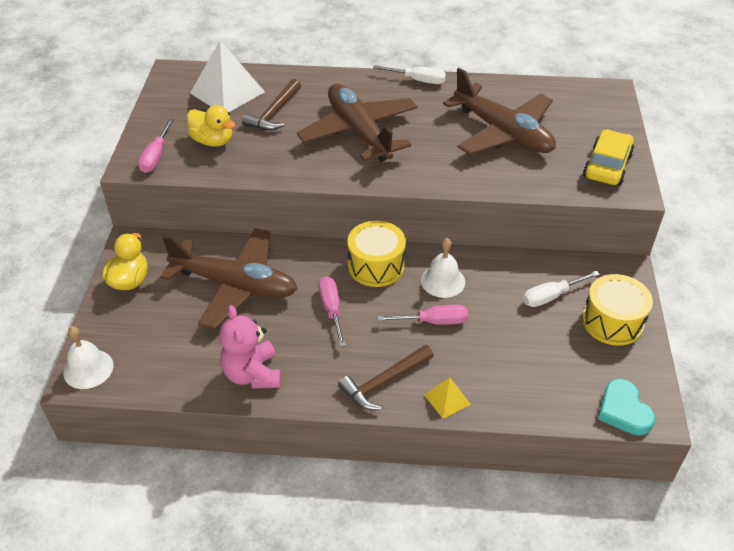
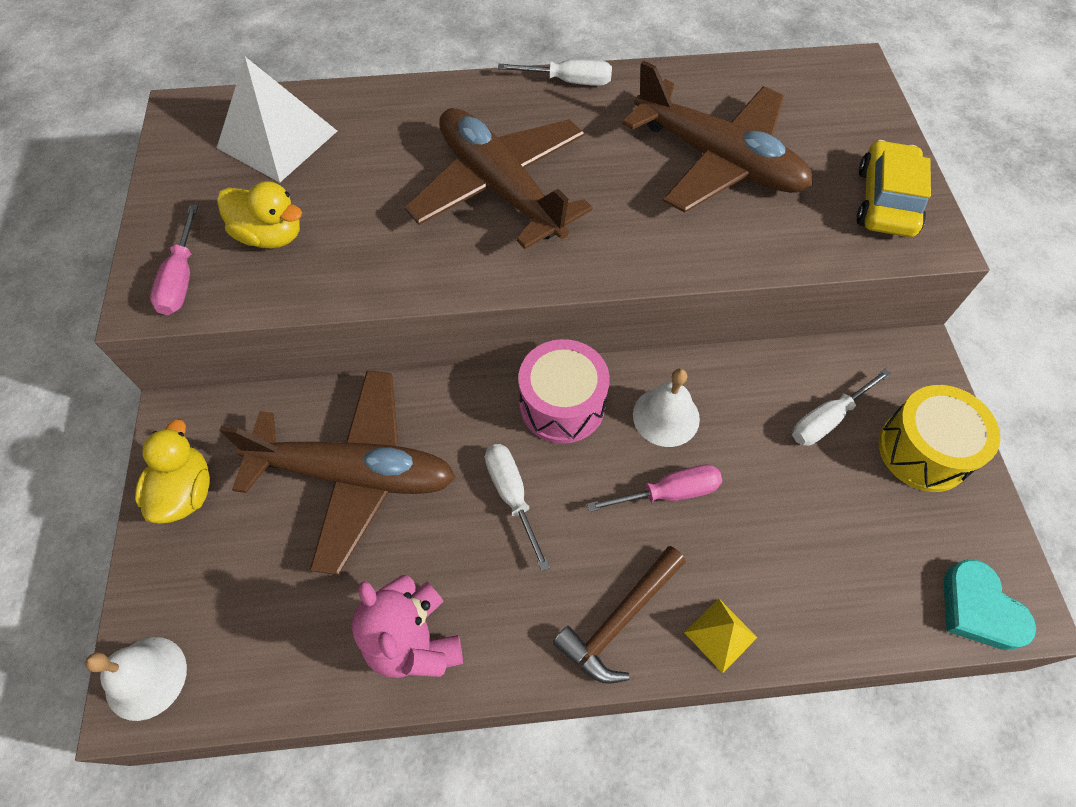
camera: 10 degrees left, 15 degrees up
(274, 113) = (360, 169): brown hammer -> none
(332, 309) = (512, 496): pink screwdriver -> white screwdriver
(376, 266) = (562, 404): yellow drum -> pink drum

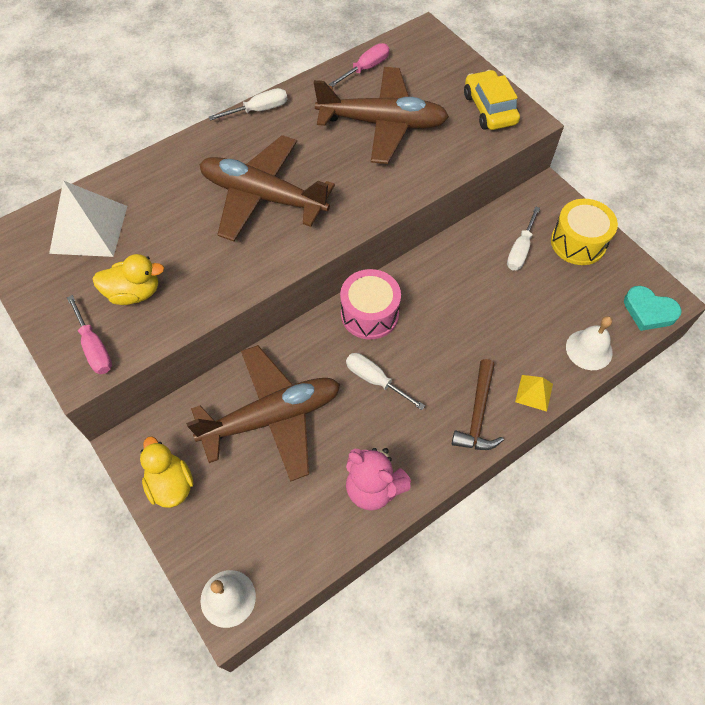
camera: 30 degrees left, 0 degrees up
(666, 416) = (433, 291): white bell -> white bell (589, 349)
(668, 493) = (461, 333): pink screwdriver -> pink screwdriver (365, 69)

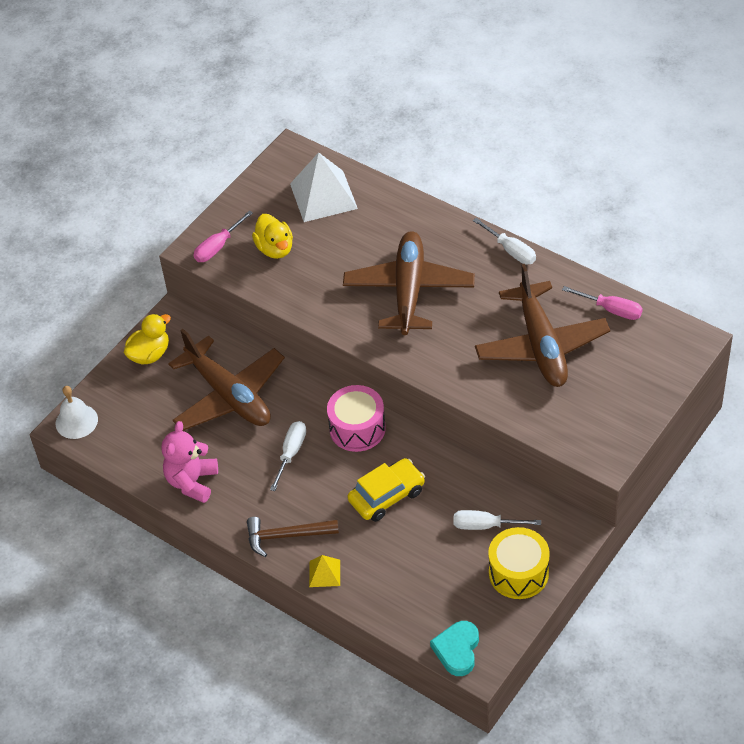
camera: 75 degrees right, 10 degrees down
(489, 109) = (607, 423): yellow car -> yellow car (387, 496)
(589, 349) = (389, 607): white bell -> none

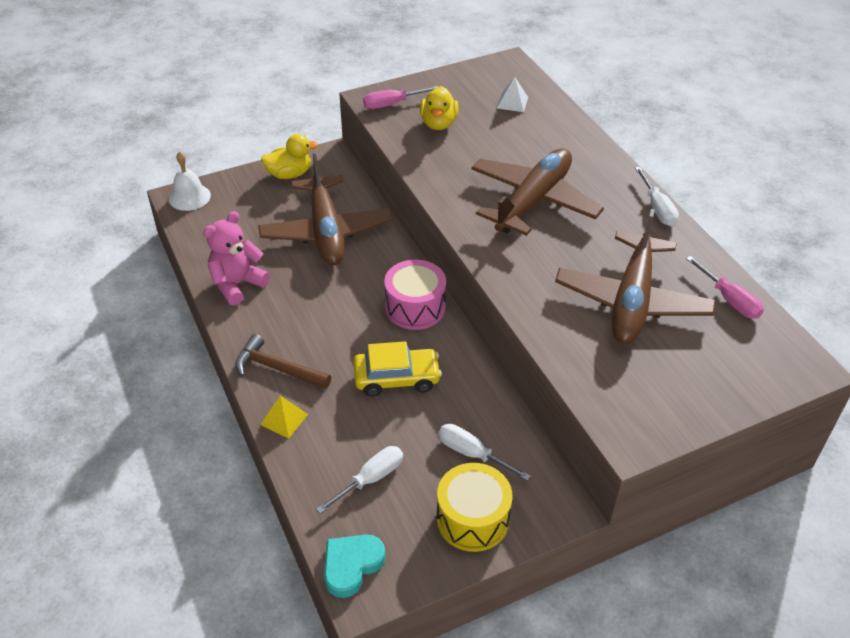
camera: 25 degrees right, 5 degrees down
(291, 453) = (339, 301): white screwdriver -> white screwdriver (370, 479)
(323, 196) = (512, 102): white pyramid -> white pyramid, size x0.49

